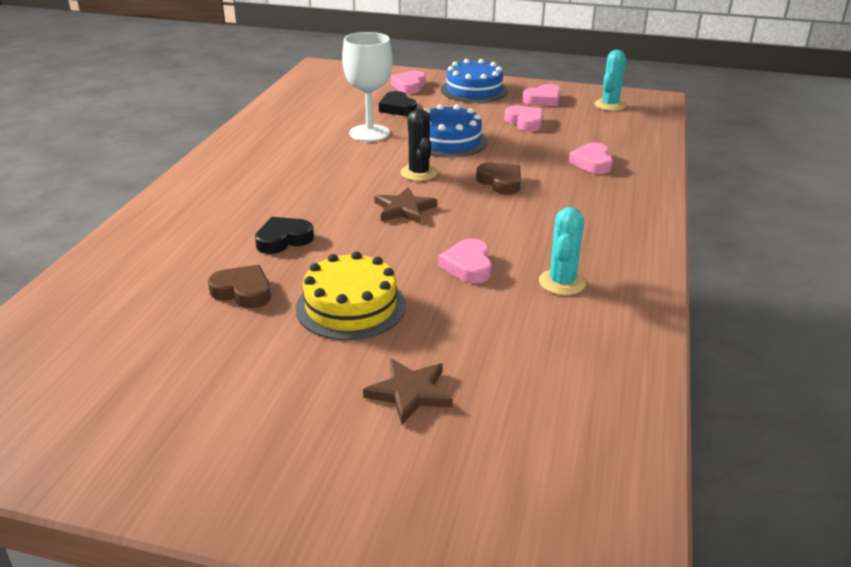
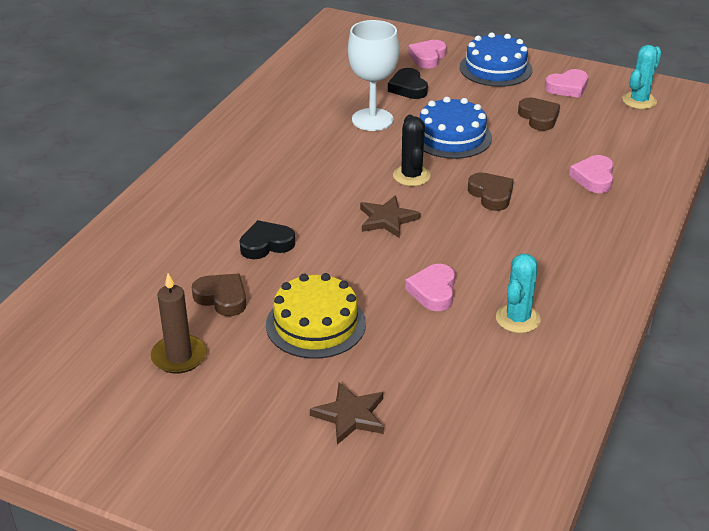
camera: 10 degrees right, 5 degrees up
(201, 353) = (179, 356): none -> brown candle
(525, 122) = (539, 117): pink heart -> brown heart

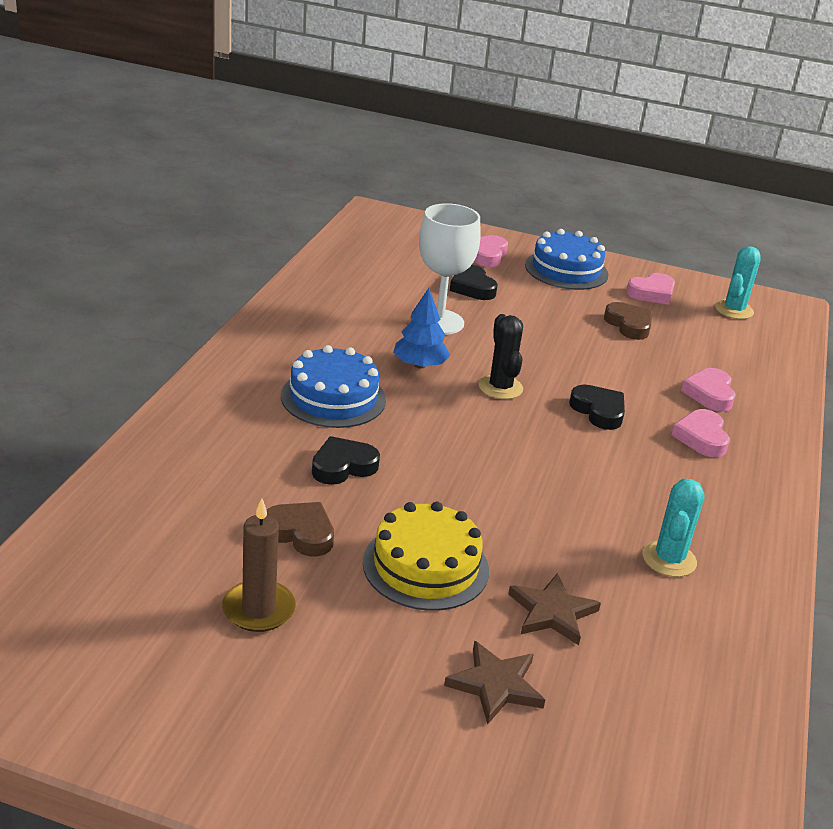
camera: 10 degrees left, 5 degrees down
(347, 158) = (420, 365): none -> blue tree
(387, 219) = (484, 438): brown star -> brown star (552, 612)
(433, 291) = (560, 525): pink heart -> pink heart (701, 438)
(451, 136) = (536, 343): blue cake -> blue cake (333, 398)
(491, 195) = (598, 411): brown heart -> black heart

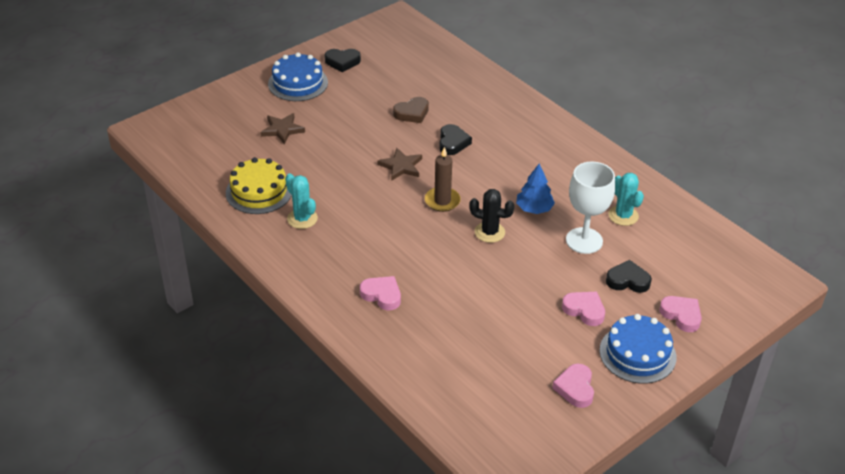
camera: 125 degrees right, 10 degrees up
(258, 609) = (373, 88): brown candle -> brown candle (442, 201)
(333, 398) = (517, 161): blue cake -> blue cake (298, 83)
(425, 566) = (362, 140): yellow cake -> yellow cake (259, 191)
(552, 612) = (304, 163): brown star -> brown star (401, 166)
(598, 411) = (438, 263): black heart -> black heart (342, 62)
(629, 325) = (532, 342): brown heart -> none
(709, 394) = (422, 331): pink heart -> pink heart (584, 310)
(734, 310) = (523, 429): turquoise cactus -> turquoise cactus (623, 216)

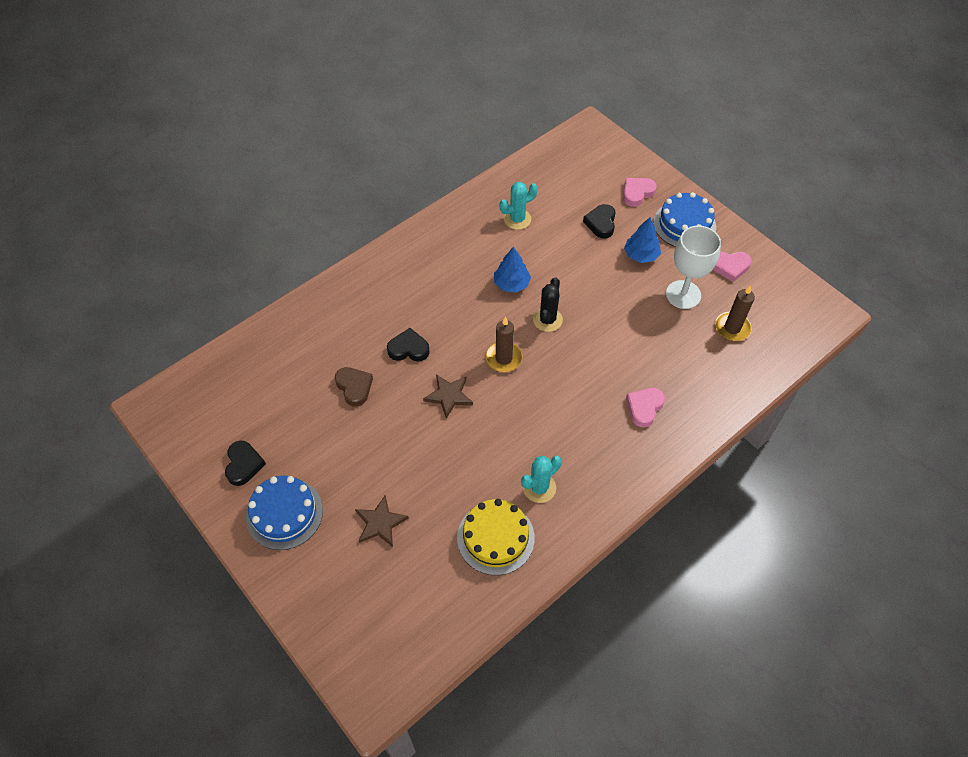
camera: 90 degrees left, 15 degrees up
(484, 378) = (732, 328): none -> brown candle
(584, 240) = (553, 249): white goblet -> white goblet (683, 294)
(584, 310) = (641, 255): pink heart -> blue tree

